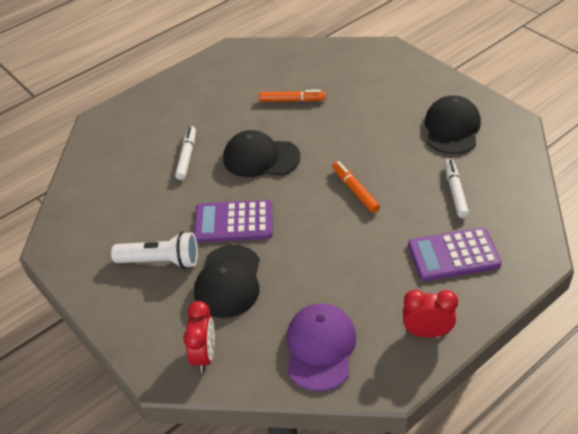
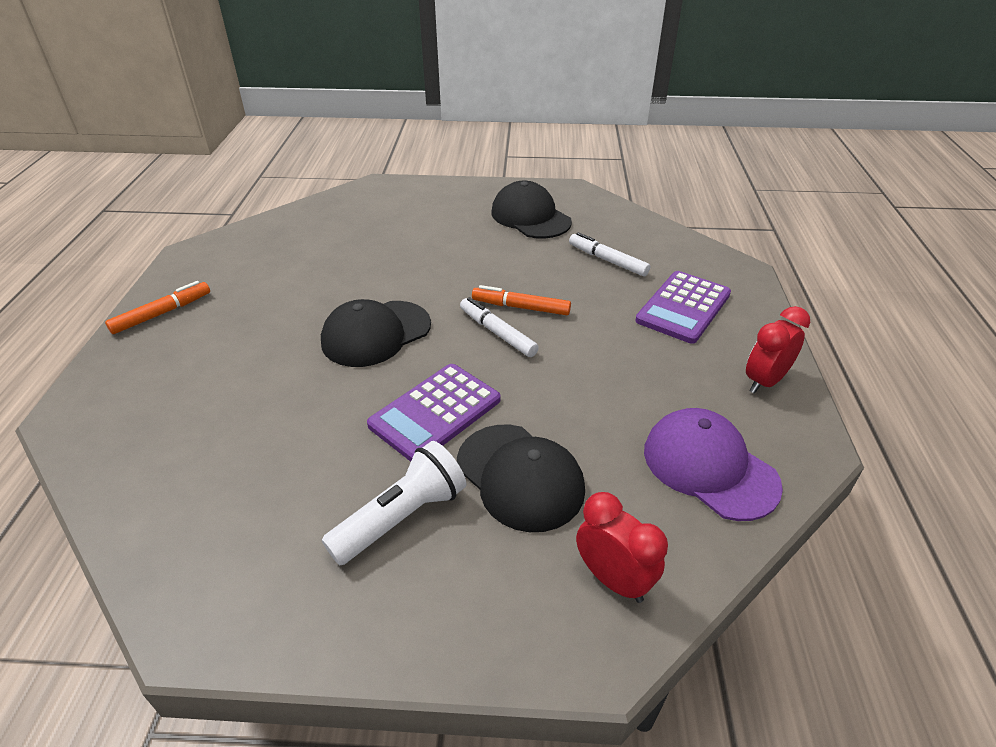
camera: 50 degrees left, 5 degrees down
(187, 156) = (274, 382): white marker -> white marker (497, 333)
(292, 100) = (336, 266): orange marker -> orange marker (162, 313)

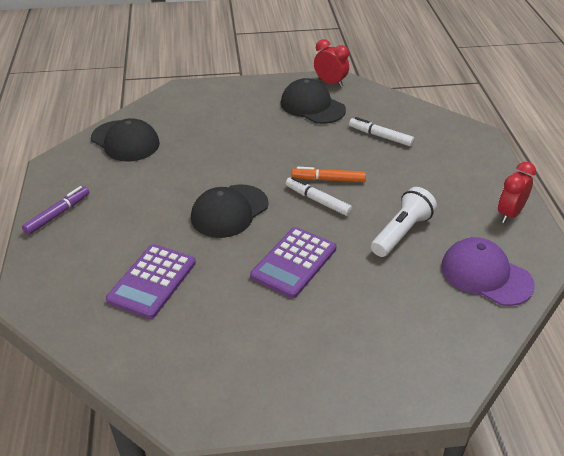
camera: 10 degrees left, 0 degrees up
(162, 313) = (58, 214): orange marker -> purple marker
(401, 517) = (297, 333): white flashlight -> white flashlight (401, 232)
(520, 477) = (365, 297): black cap -> black cap (125, 141)
(613, 579) = (443, 351): red clock -> red clock (330, 83)
(683, 307) = (443, 167): purple calculator -> purple calculator (152, 281)

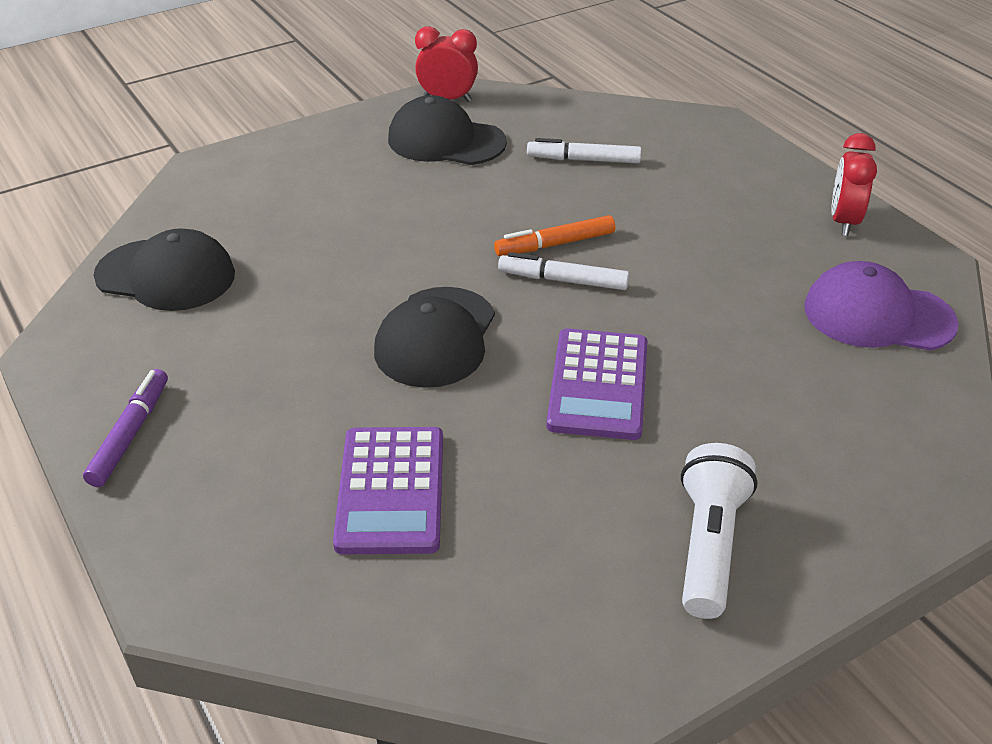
camera: 25 degrees left, 0 degrees up
(401, 232) = (720, 291): white flashlight -> white flashlight (709, 545)

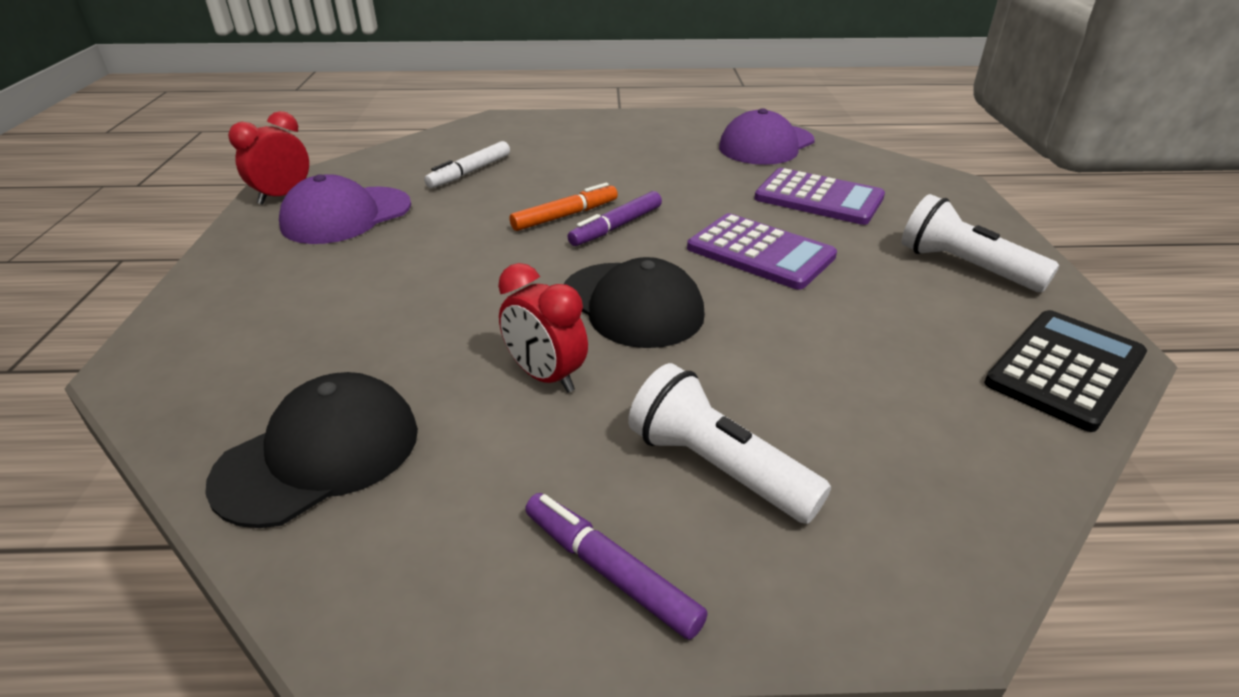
camera: 60 degrees left, 5 degrees down
(254, 452) = (717, 467): none -> white flashlight
(390, 490) = (831, 392): purple calculator -> purple calculator (818, 198)
(446, 141) = (346, 216): black cap -> purple cap
(546, 653) = (1065, 369): none -> black calculator
(555, 244) = (565, 216): orange marker -> orange marker turned 135 degrees counterclockwise
(563, 280) = (616, 227): white marker -> purple marker
(844, 222) = (661, 123): red clock -> red clock (545, 376)

